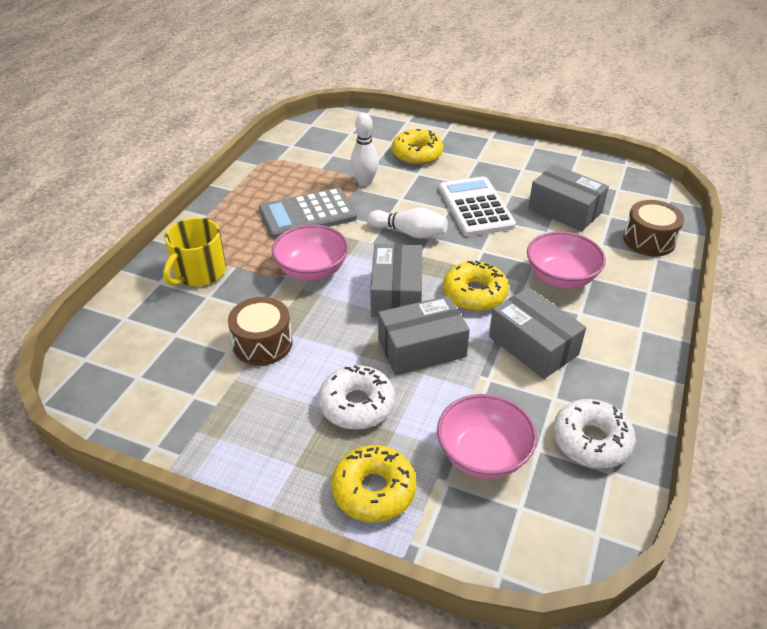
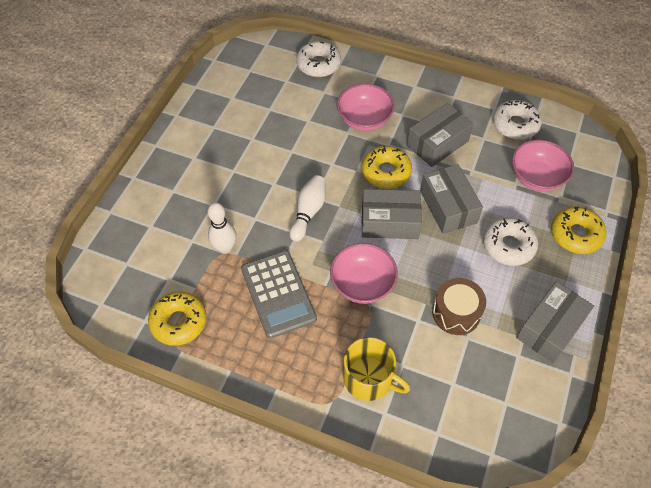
camera: 90 degrees left, 15 degrees up
(417, 154) = (178, 204): yellow donut -> yellow donut (179, 322)
(475, 207) = (272, 164): white calculator -> none
(565, 210) = (278, 106): grey box -> grey box (550, 328)
(649, 240) = (318, 64): brown drum -> white donut

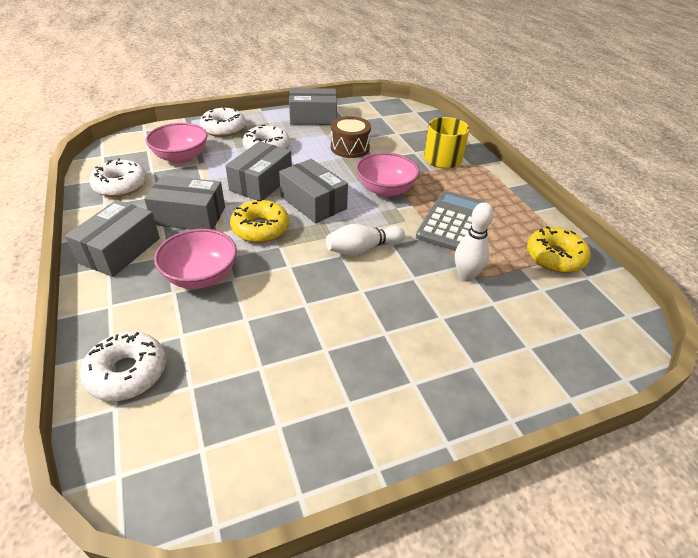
camera: 135 degrees left, 15 degrees down
(427, 96) = (120, 250): none -> grey box
(575, 234) = (223, 129): yellow donut -> white donut

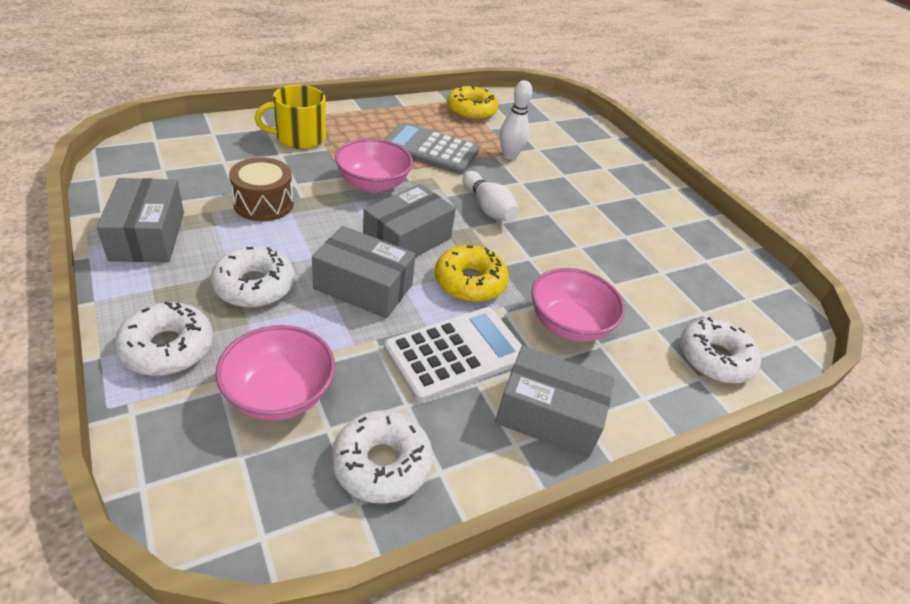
camera: 100 degrees left, 0 degrees up
(189, 216) = (456, 353): grey box -> white calculator

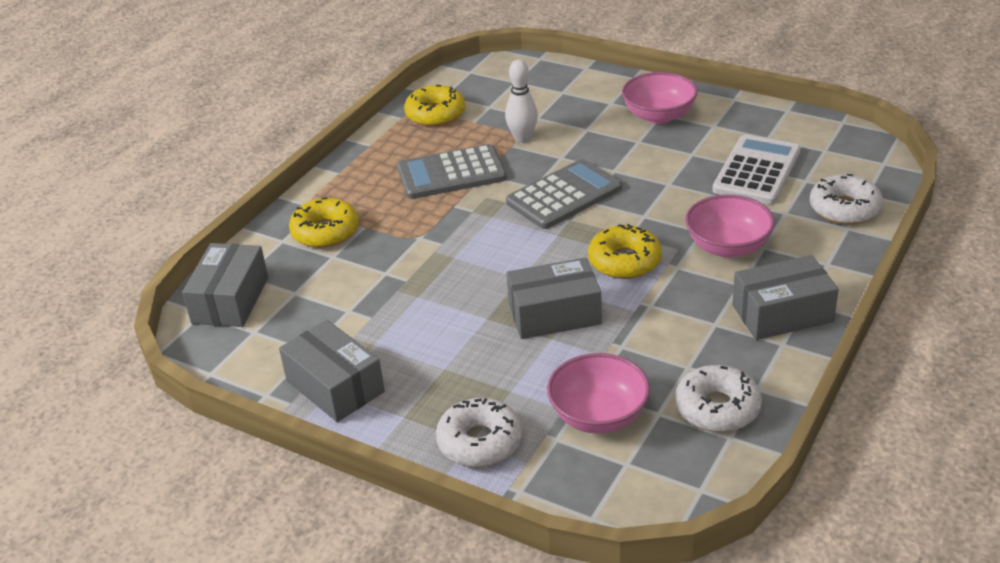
camera: 25 degrees left, 5 degrees down
(254, 286) = (475, 365): white donut -> none
(263, 204) = (385, 304): brown drum -> none
(299, 137) = (325, 232): yellow mug -> yellow donut
(373, 184) = (448, 233): pink bowl -> pink bowl (659, 116)
(407, 239) = (537, 259): grey box -> grey box (230, 300)
(456, 353) = (678, 315): white calculator -> white calculator (757, 171)
(488, 208) = (564, 195): white bowling pin -> grey calculator

